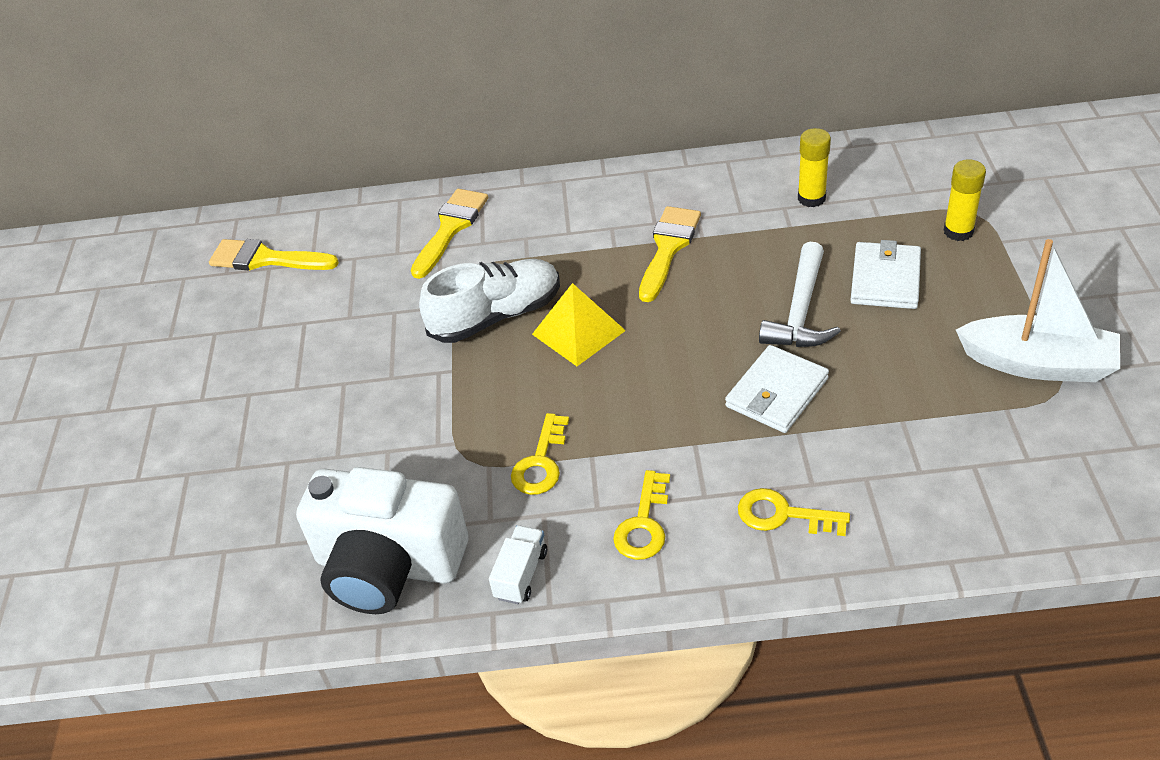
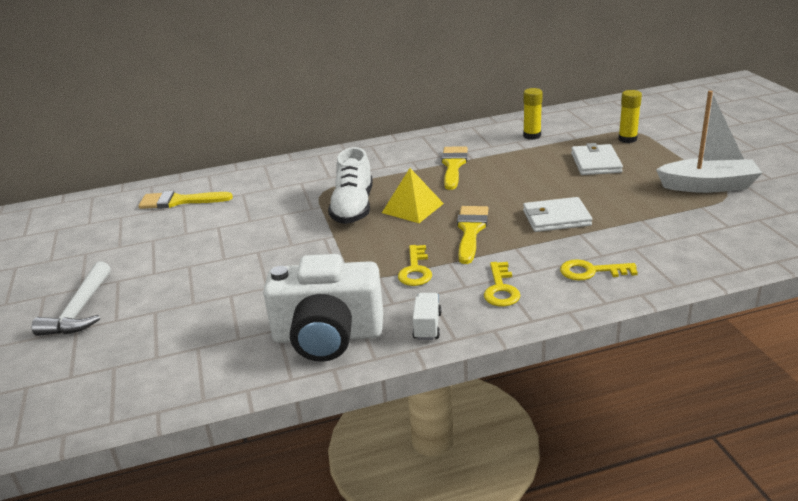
camera: 15 degrees left, 15 degrees down
(451, 228) = (305, 173): yellow brush -> yellow brush (471, 231)
(496, 316) = (353, 207): white shoe -> white shoe turned 135 degrees clockwise
(776, 393) = (556, 218): white wallet -> white wallet turned 60 degrees clockwise
(800, 311) = (551, 182): white hammer -> white hammer (80, 310)

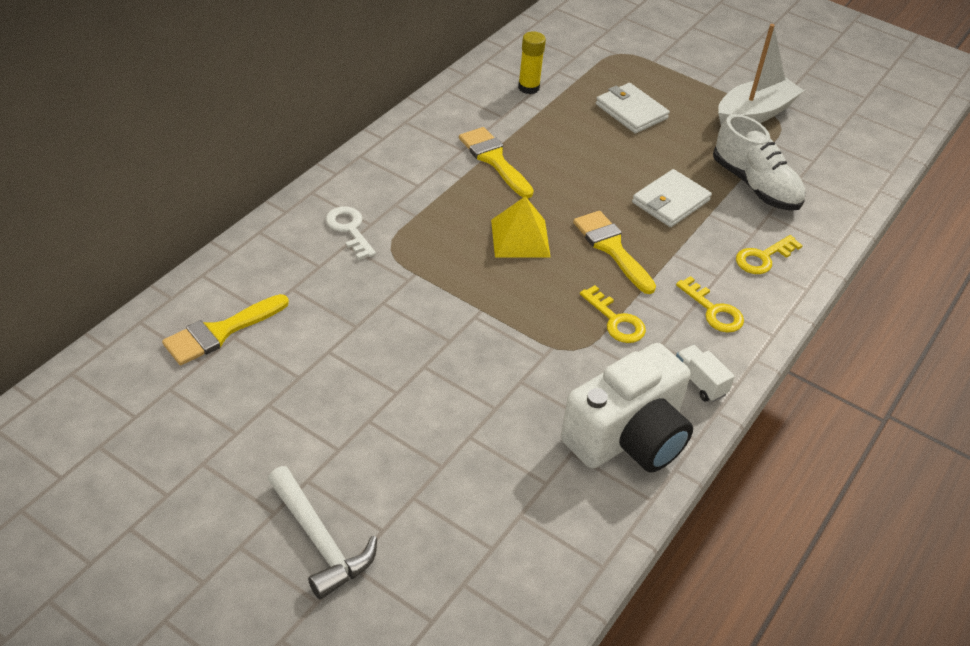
camera: 45 degrees left, 15 degrees up
(313, 176) = (349, 230): none -> white key
(353, 207) = (455, 261): white shoe -> white shoe (755, 185)
(627, 139) = (627, 67): yellow glue stick -> none

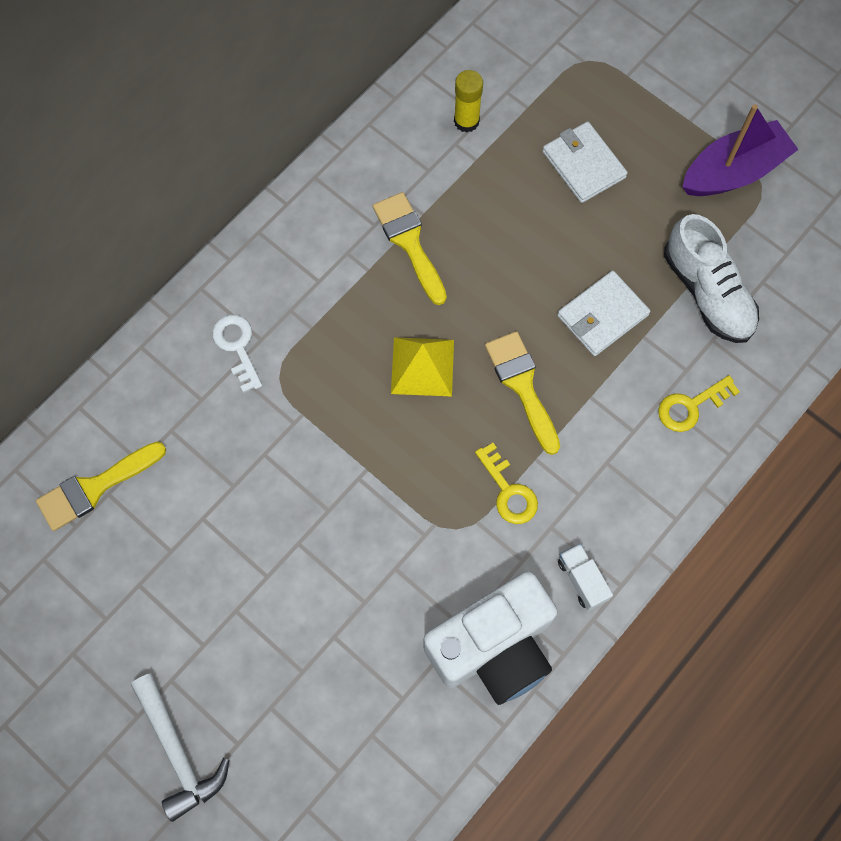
camera: 10 degrees right, 25 degrees up
(713, 310) = (618, 481): yellow key -> none
(754, 113) = (734, 171): white boat -> purple boat

